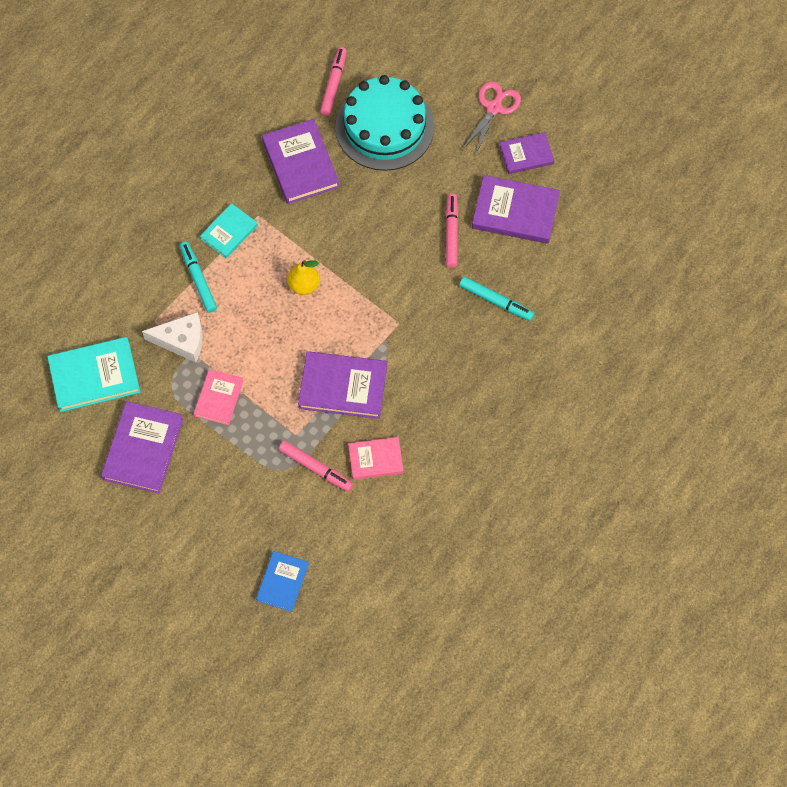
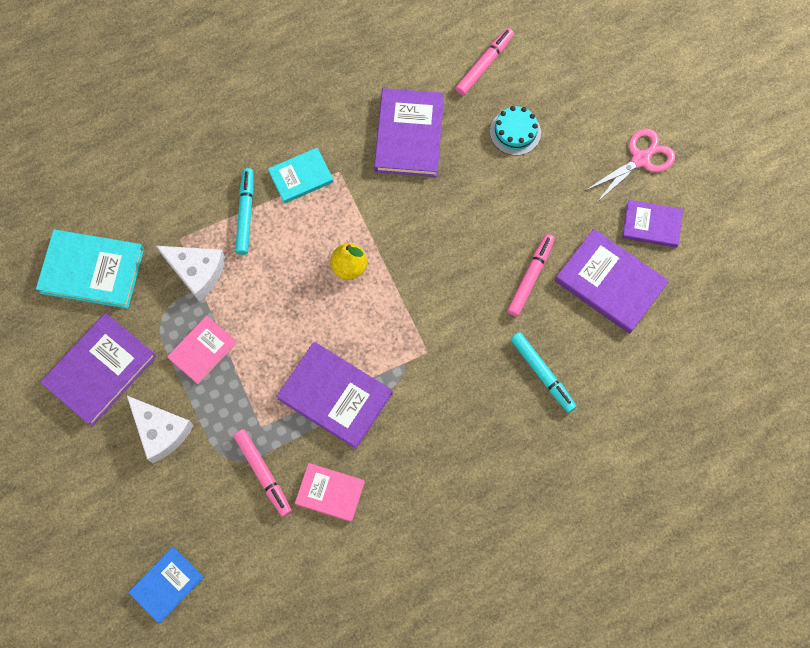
camera: 25 degrees right, 5 degrees up
(217, 472) = (161, 431): none -> white cheese
(384, 127) = (515, 132): turquoise cake -> turquoise cake, size x0.46

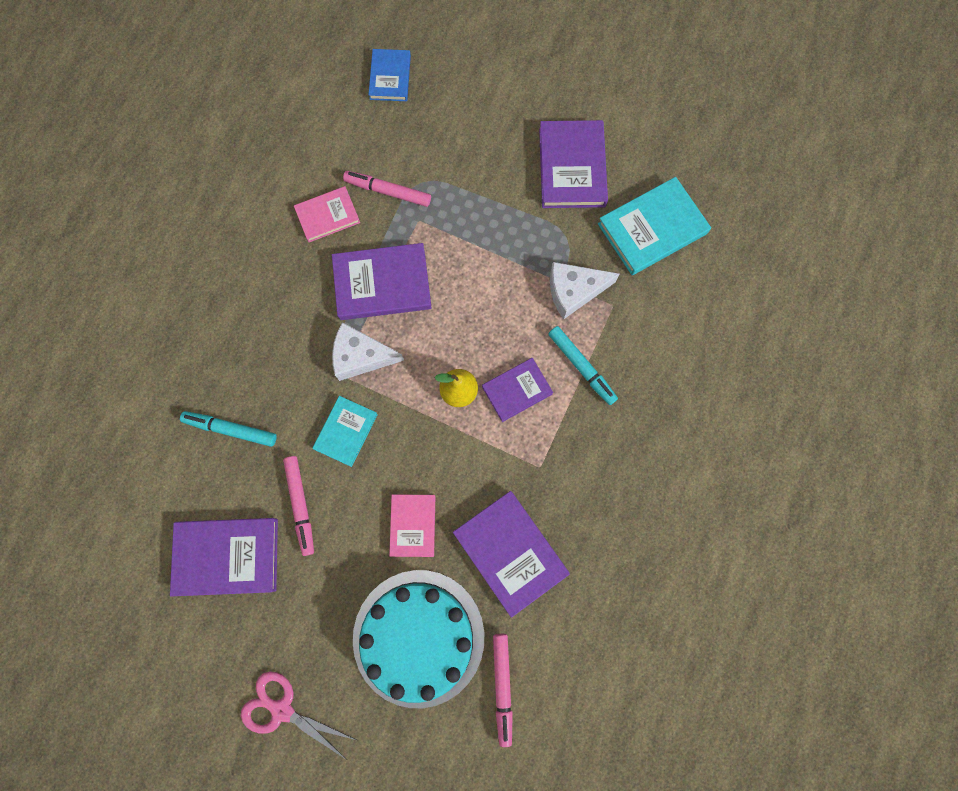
camera: 140 degrees right, 5 degrees up
(161, 431) = (488, 162): white cheese -> white cheese (361, 356)
(203, 350) = (512, 238): pink book -> pink book (413, 525)
(301, 177) = (567, 435): turquoise book -> turquoise book (346, 431)
(515, 132) = (418, 637): turquoise cake -> turquoise cake, size x2.19
(641, 159) = (281, 709): pink scissors -> pink scissors turned 105 degrees clockwise
(651, 225) = (226, 645): purple book -> purple book (517, 390)

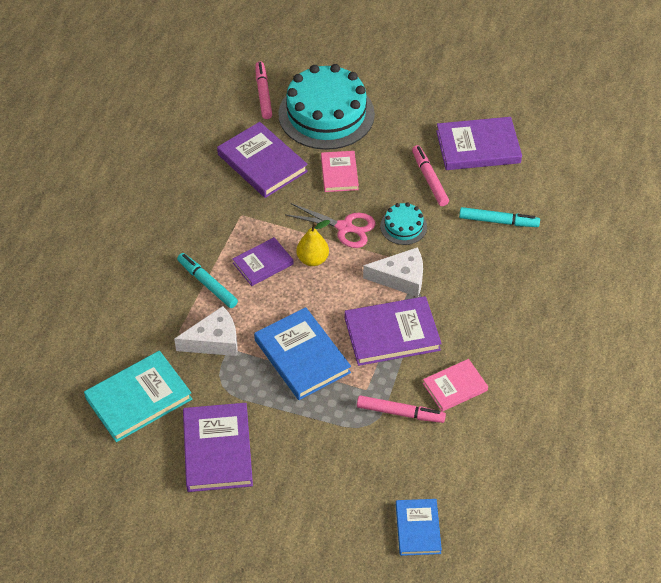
camera: 175 degrees right, 25 degrees down
(281, 709) = (417, 74): pink scissors -> pink scissors (345, 228)
(346, 431) = (403, 226): turquoise book -> turquoise cake
(481, 264) = (302, 356): none -> blue book

